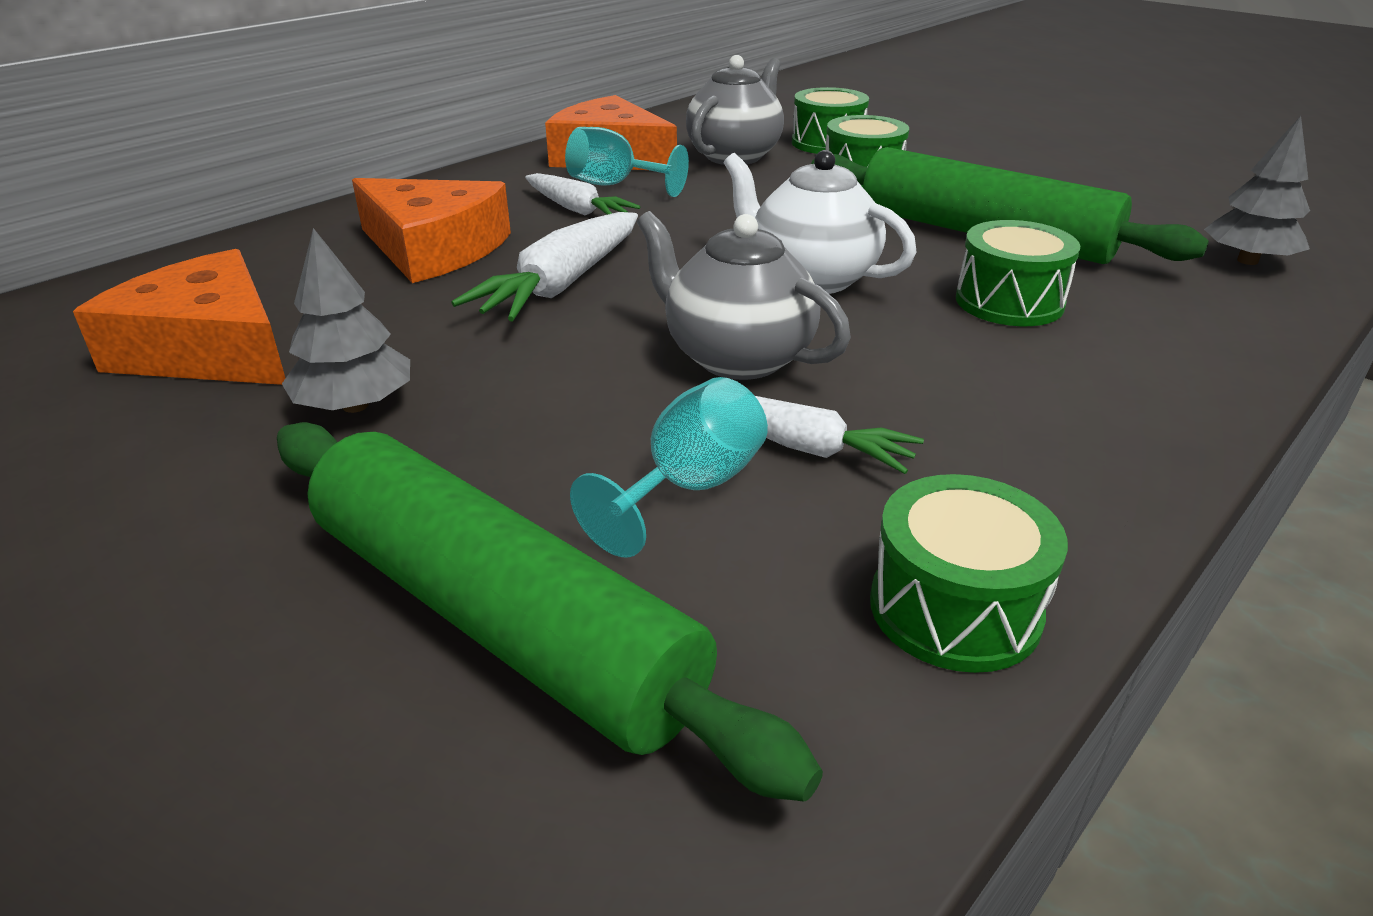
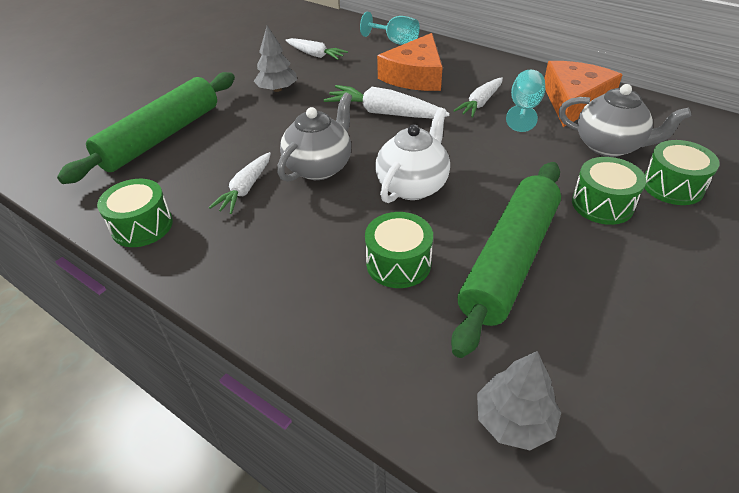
camera: 85 degrees right, 10 degrees up
(210, 349) = (315, 55): orange cheese -> white carrot
(689, 488) = (220, 163): turquoise goblet -> turquoise goblet (395, 42)

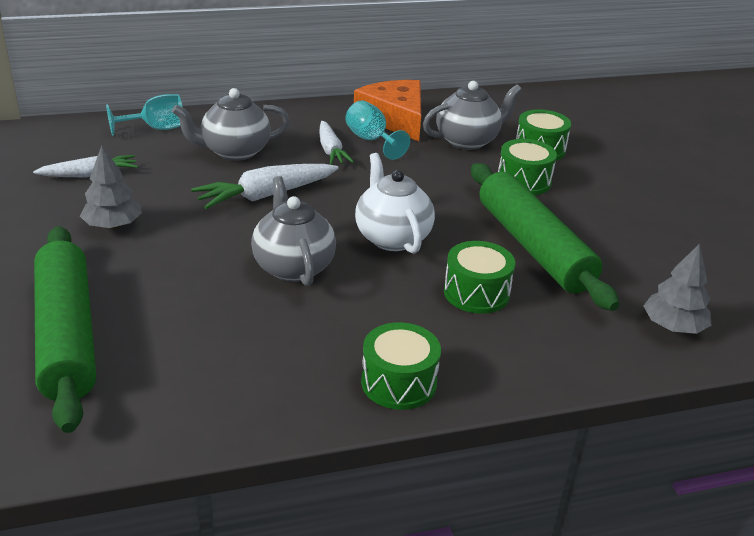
camera: 55 degrees left, 10 degrees down
(142, 226) = (222, 412): green drum -> green drum (399, 382)
(246, 188) = (261, 321): white carrot -> none
(415, 76) = (234, 152): orange cheese -> grey teapot

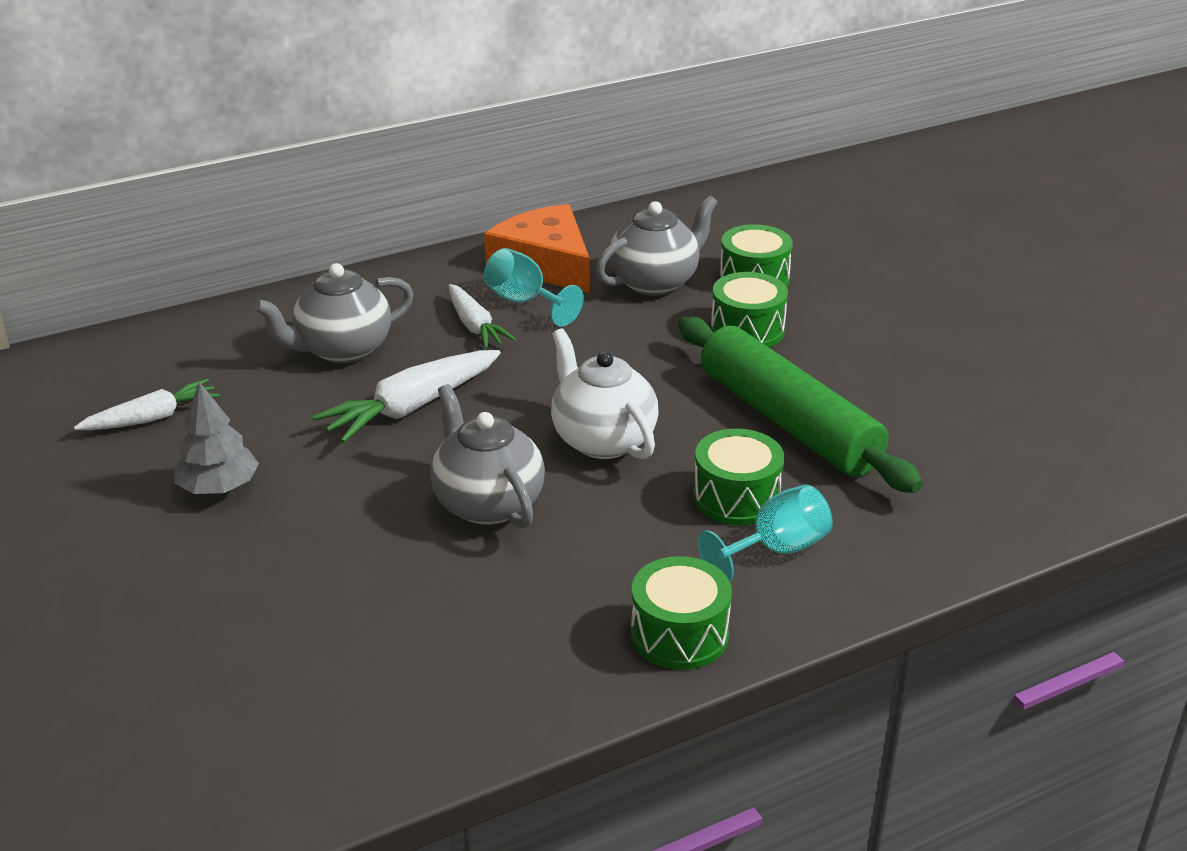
camera: 10 degrees left, 0 degrees up
(67, 335) = (225, 652): green rolling pin -> none
(156, 129) = (217, 332): turquoise goblet -> turquoise goblet (776, 550)
(673, 327) = (990, 499): grey tree -> none

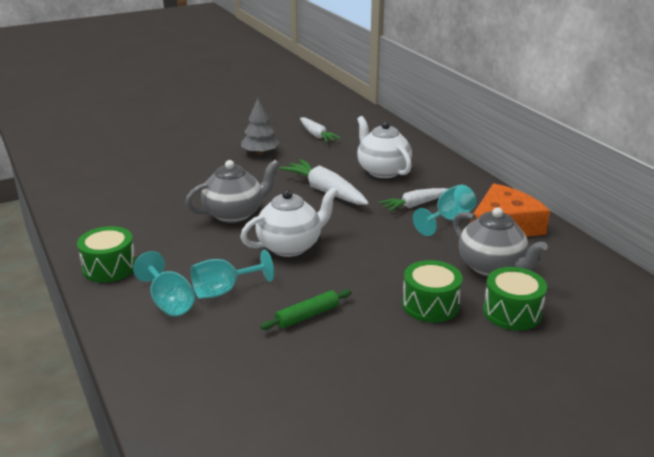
camera: 90 degrees right, 5 degrees down
(342, 350) = (382, 171): grey teapot -> white teapot
(736, 497) = (224, 290): green drum -> turquoise goblet
(788, 422) = (307, 316): green rolling pin -> green rolling pin, size x0.42

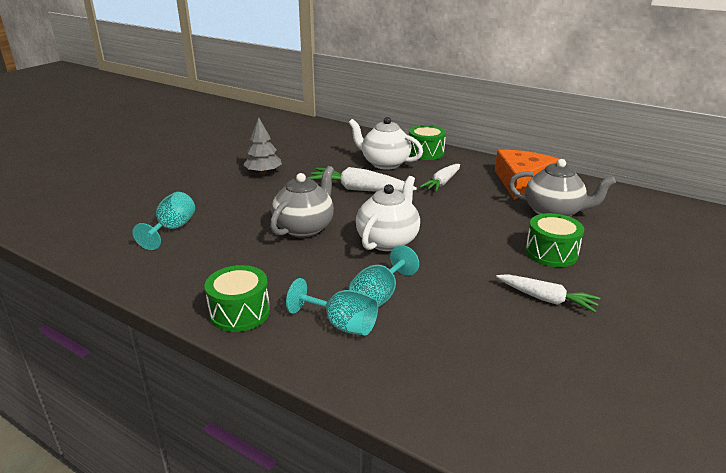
camera: 30 degrees left, 0 degrees up
(307, 316) = (475, 293): green rolling pin -> none
(316, 135) = (295, 148): white carrot -> white carrot (546, 299)
(448, 220) = (480, 187): turquoise goblet -> turquoise goblet (172, 229)
(512, 312) = (608, 240): green drum -> green drum (426, 152)

